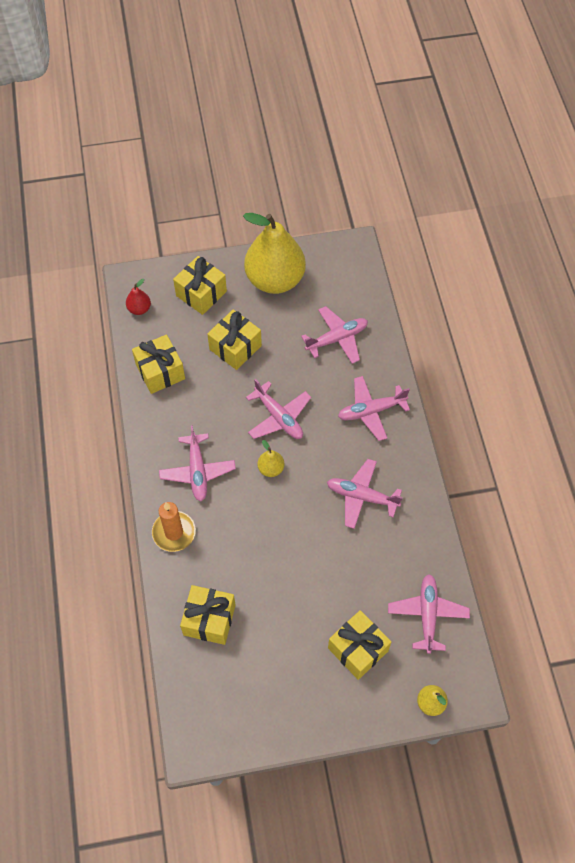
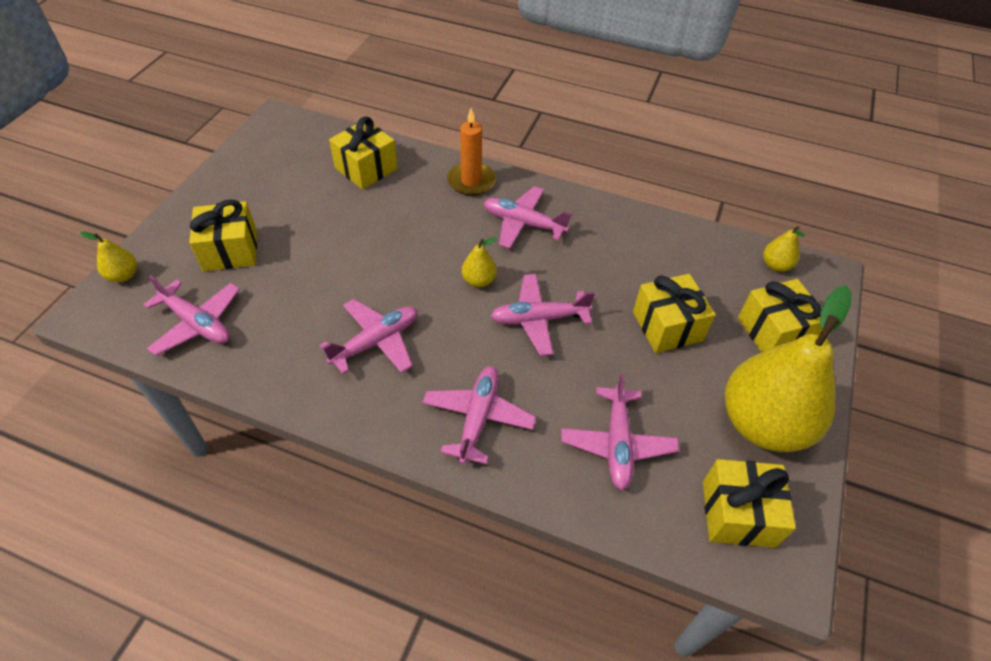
camera: 120 degrees right, 10 degrees down
(139, 309) = (775, 265): red pear -> yellow pear
(160, 372) = (671, 247): yellow gift -> yellow gift (738, 513)

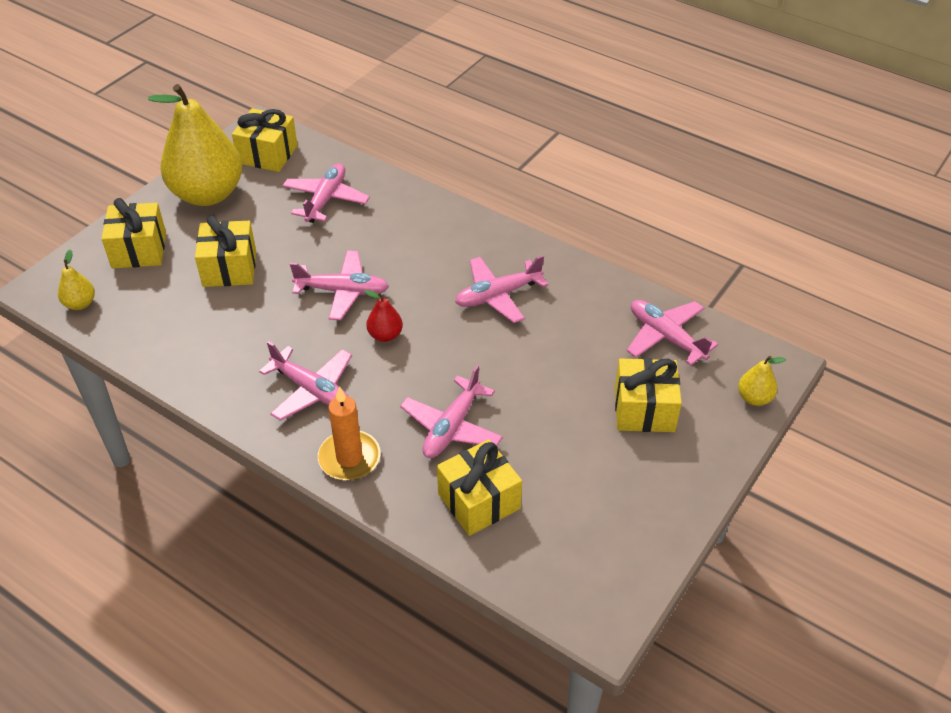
camera: 165 degrees left, 5 degrees down
(478, 418) = (425, 229): pink plane -> pink plane (452, 427)
(479, 280) = (385, 335): yellow pear -> red pear

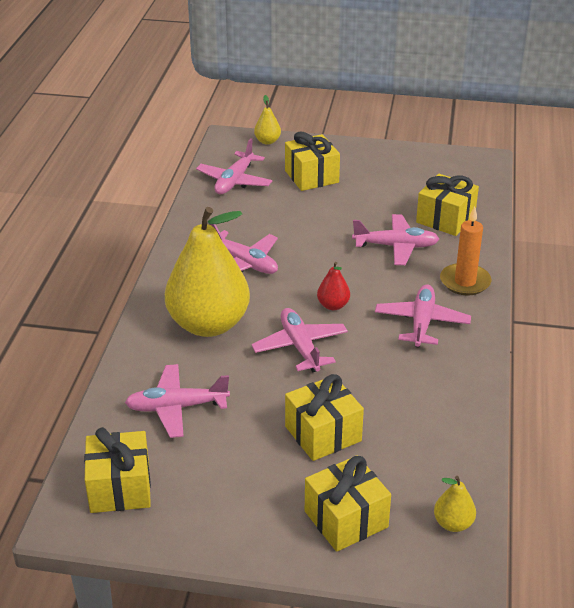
camera: 115 degrees left, 10 degrees down
(207, 194) = (220, 507): yellow pear -> yellow pear (208, 324)

